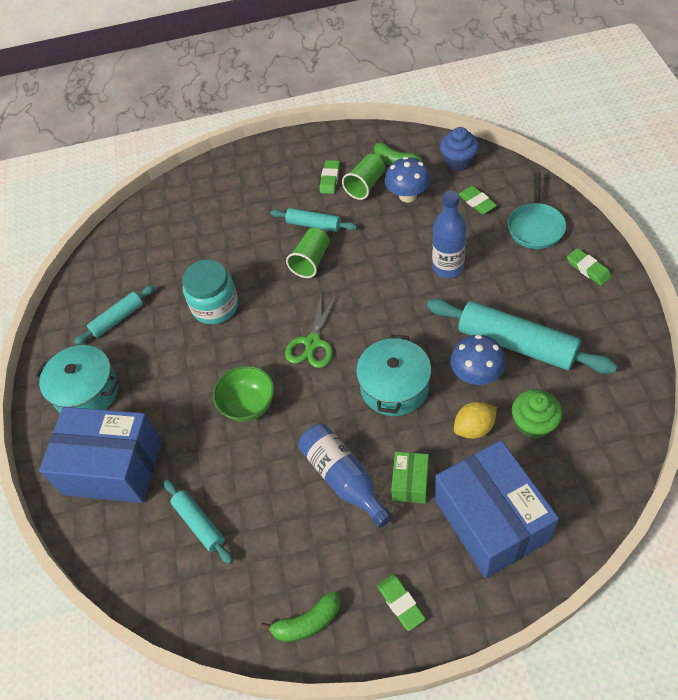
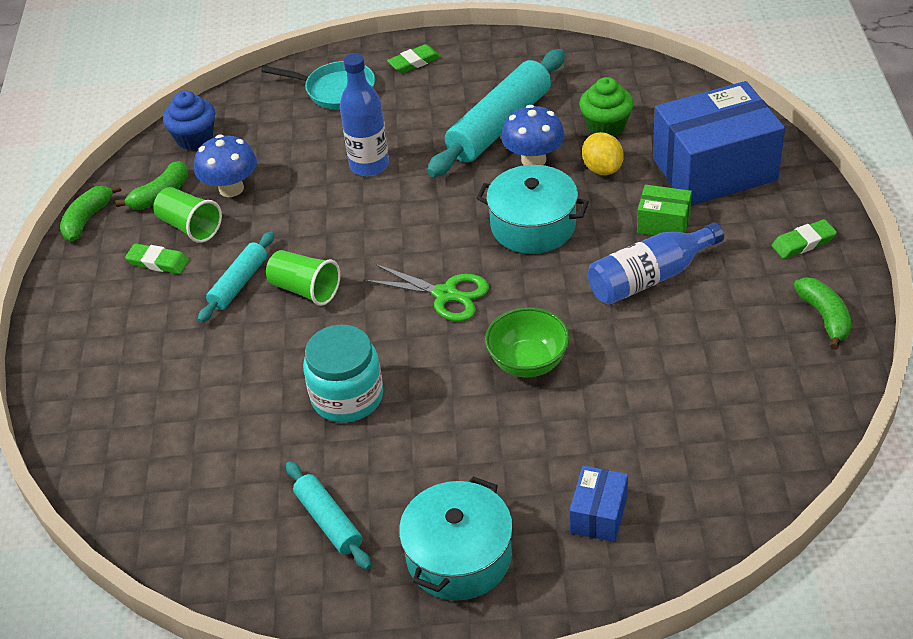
camera: 85 degrees left, 10 degrees down
(113, 467) = (599, 514): blue box -> blue box, size x0.46
(199, 523) = (696, 414): turquoise rolling pin -> none
(366, 133) = (87, 219): none -> green banana
(477, 202) = (274, 131): green eraser -> none

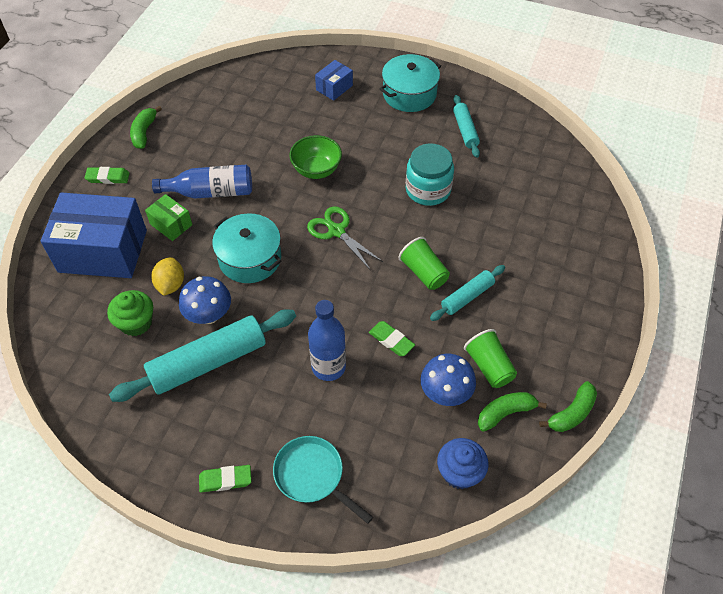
camera: 160 degrees left, 10 degrees up
(158, 262) = (521, 342): green eraser -> green eraser (391, 340)

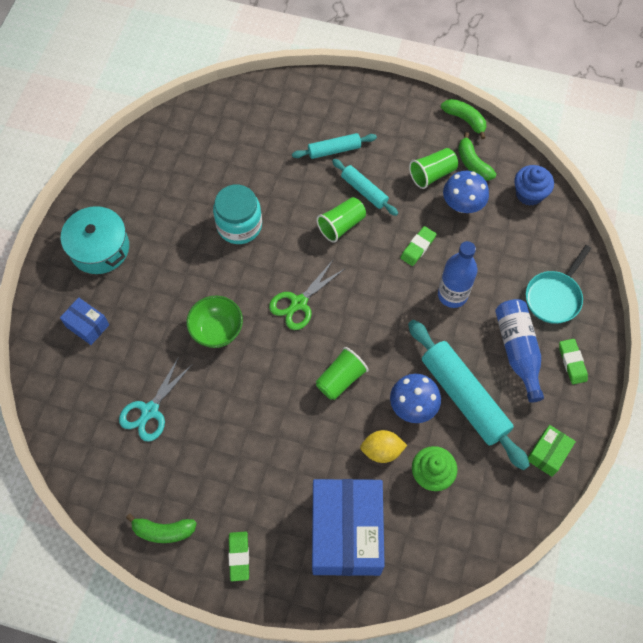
camera: 95 degrees left, 10 degrees up
(171, 224) = (303, 467): green box -> green box (547, 454)
(211, 192) = (255, 434): blue bottle -> blue bottle (517, 350)
(248, 125) = (150, 411): none -> turquoise scissors
(250, 258) = (340, 379): turquoise pot -> green cup
(465, 130) = (156, 194): turquoise rolling pin -> turquoise rolling pin (334, 150)

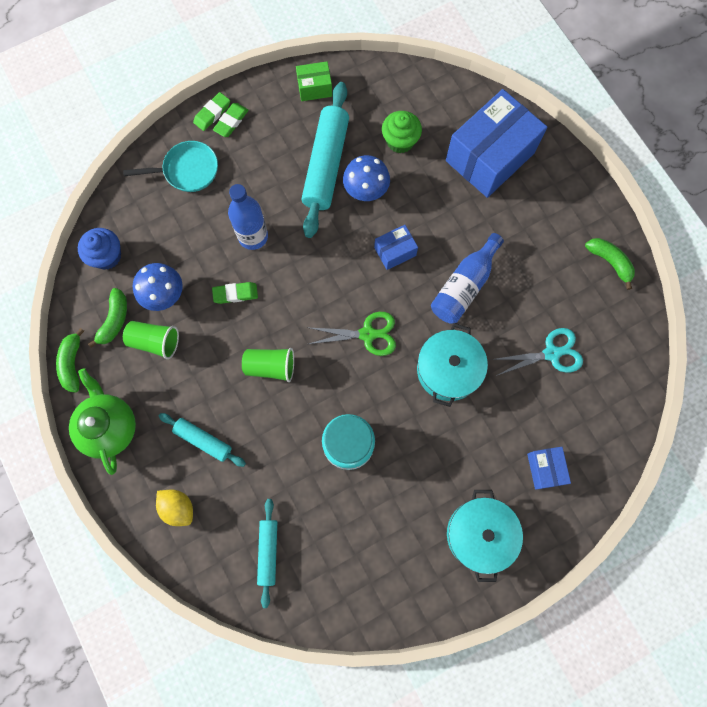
camera: 135 degrees left, 10 degrees up
(217, 330) = (448, 370): green bowl -> turquoise pot
(239, 556) = (572, 203): green eraser -> green eraser (212, 113)
(340, 379) = (395, 251): green cup -> blue box
(364, 190) = (221, 379): turquoise rolling pin -> turquoise rolling pin (268, 552)
(382, 450) = (416, 182): yellow lemon -> yellow lemon (178, 507)
(399, 109) = (109, 427): none -> green teapot
(517, 350) = (256, 160): blue bottle -> blue bottle (464, 286)

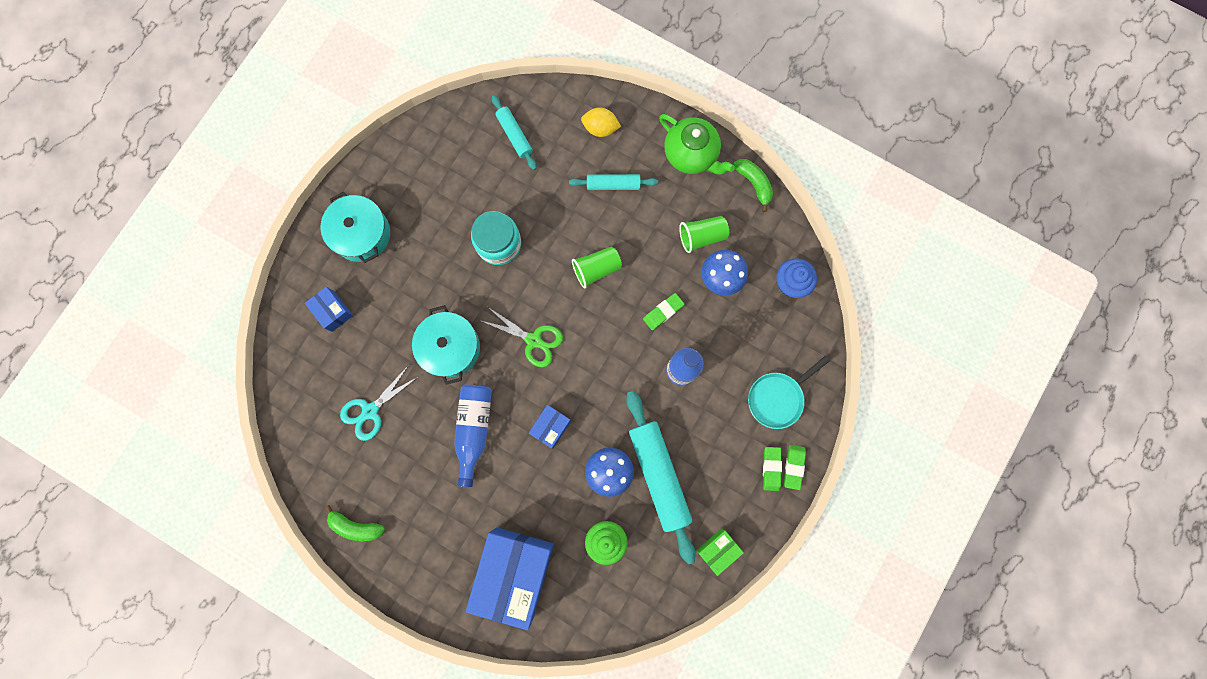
camera: 150 degrees right, 5 degrees up
(114, 320) = (746, 235): green banana -> none
(367, 334) = (533, 340): green scissors -> green scissors turned 120 degrees counterclockwise

